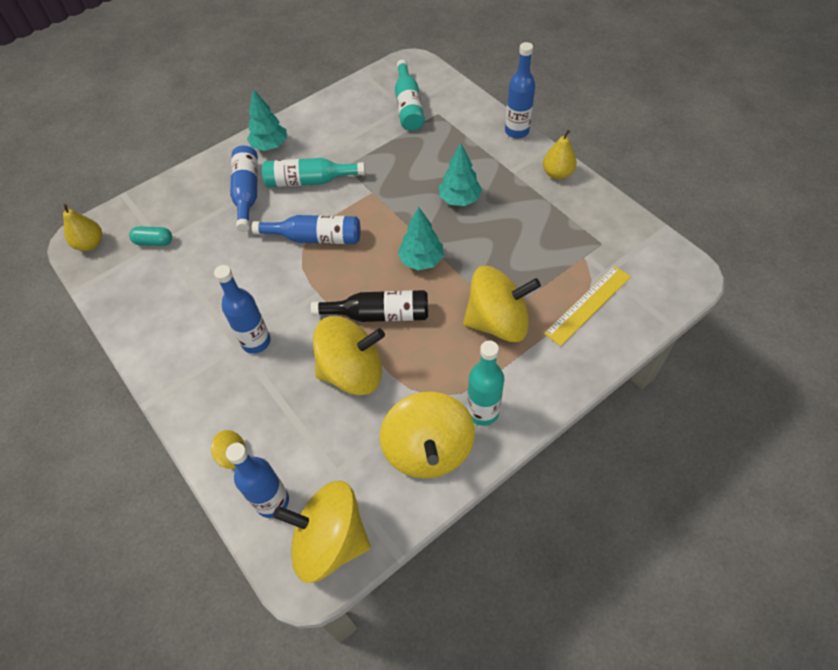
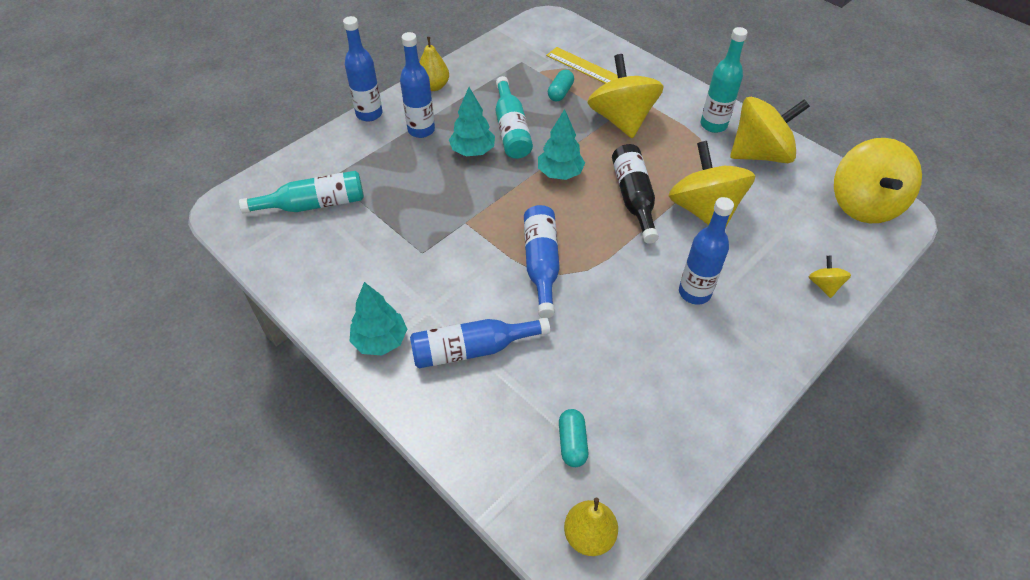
camera: 100 degrees left, 5 degrees down
(272, 501) = (852, 247): blue bottle -> blue bottle (421, 130)
(309, 181) = (448, 285): turquoise bottle -> turquoise bottle (511, 129)
(546, 272) = (560, 92): none -> turquoise capsule

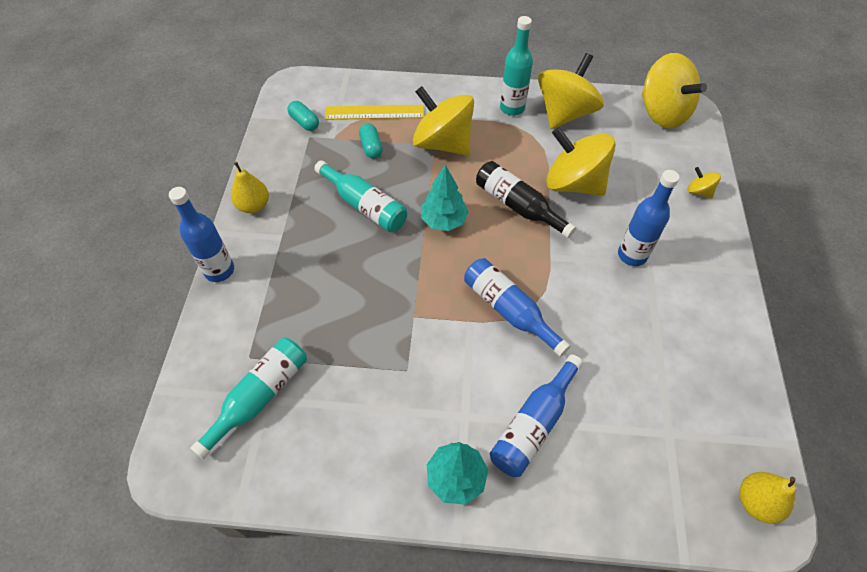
camera: 40 degrees left, 5 degrees up
(421, 130) = (286, 255): blue bottle -> none
(472, 151) = (353, 246): turquoise tree -> none
(572, 443) = (676, 440): turquoise capsule -> turquoise capsule (304, 122)

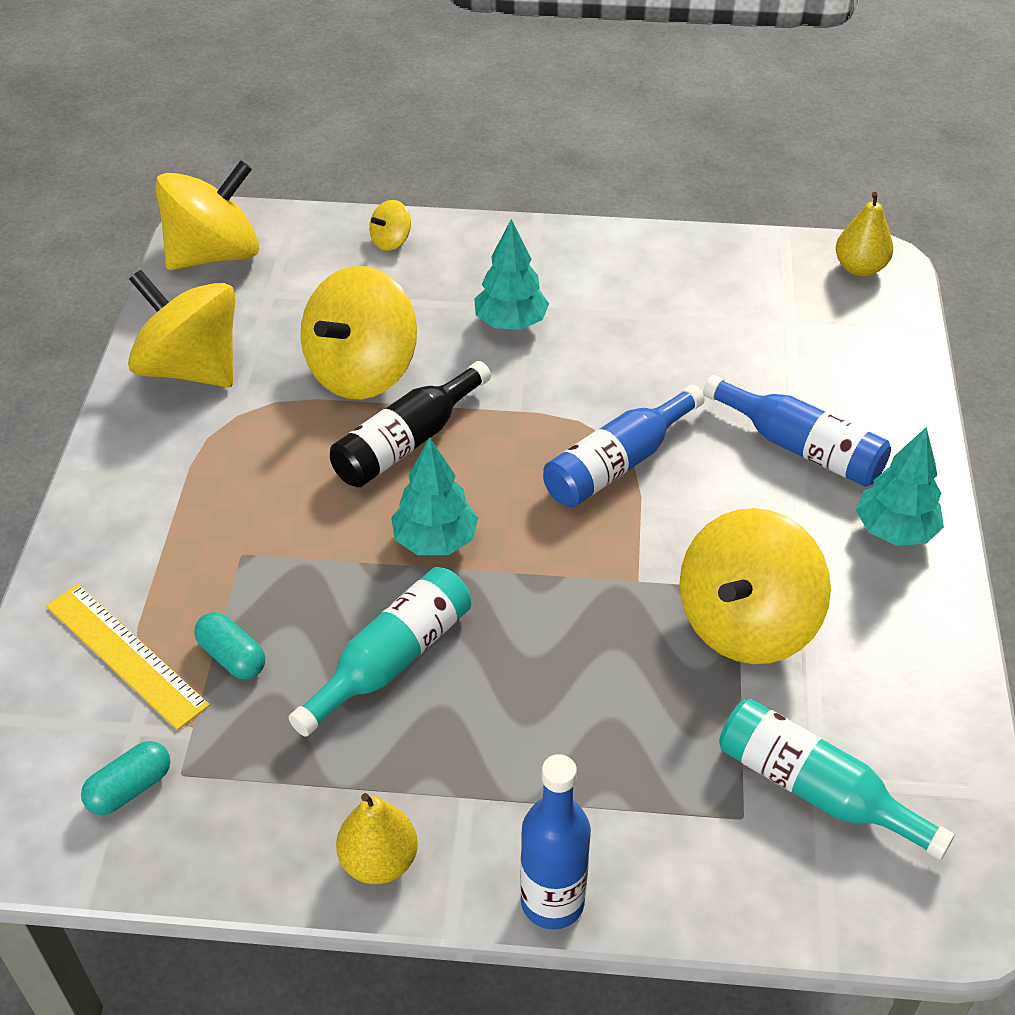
camera: 90 degrees left, 10 degrees down
(371, 147) = (232, 657): turquoise capsule -> turquoise capsule turned 60 degrees clockwise
(375, 112) = (125, 655): yellow ruler -> yellow ruler turned 45 degrees counterclockwise
(443, 143) = (239, 541): yellow spinning top -> yellow spinning top (746, 623)
(512, 108) = (161, 437): turquoise bottle -> none
(632, 255) = (511, 323): blue bottle -> turquoise tree

